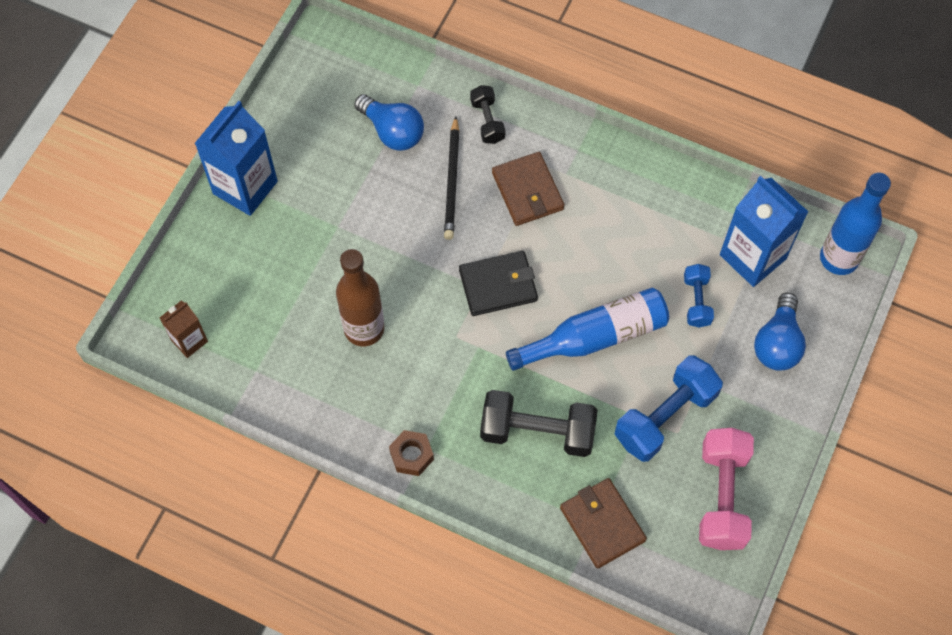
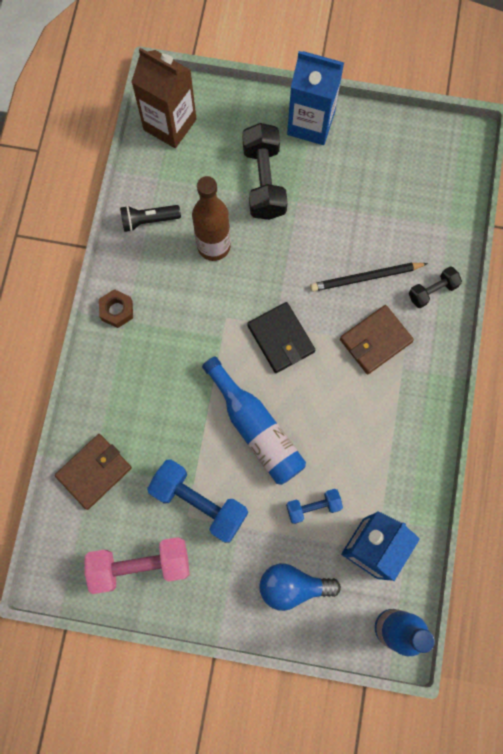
camera: 75 degrees right, 10 degrees up
(189, 340) = (170, 124): brown carton -> brown carton, size x1.84
(307, 393) = (148, 220): none -> black flashlight
(392, 131) = (397, 218): blue light bulb -> none
(537, 431) = (160, 401): black dumbbell -> black dumbbell (264, 181)

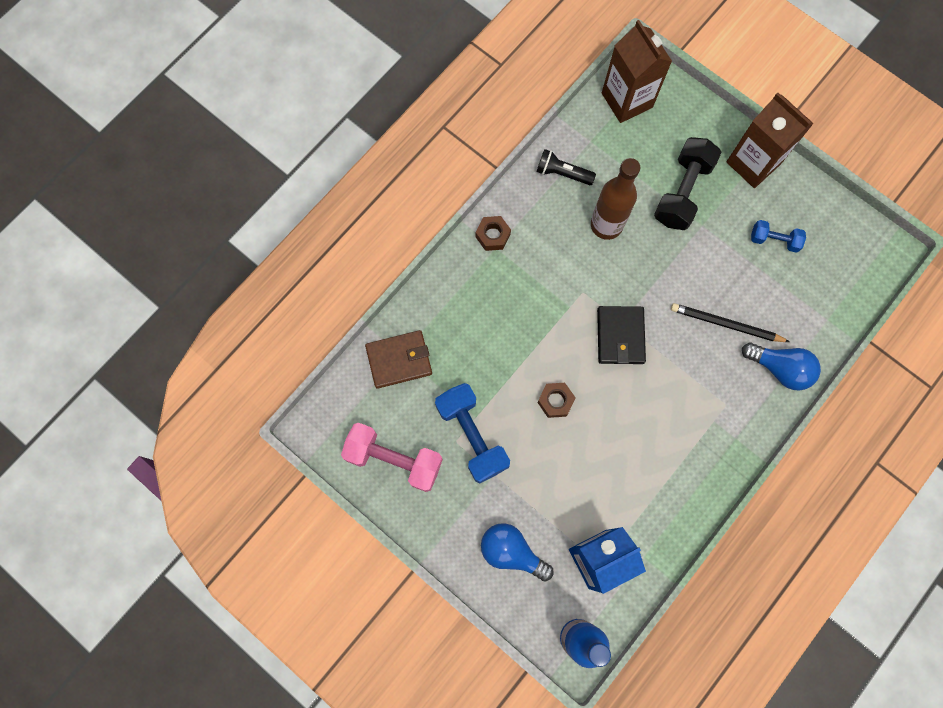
camera: 30 degrees right, 0 degrees up
(256, 429) = (555, 401): blue bottle -> brown nut
(311, 123) = (753, 163): blue carton -> brown carton
(313, 507) = (567, 495): blue dumbbell -> blue dumbbell (774, 240)
(375, 340) = (703, 383): brown wallet -> none
(432, 291) = (780, 368): black dumbbell -> blue light bulb

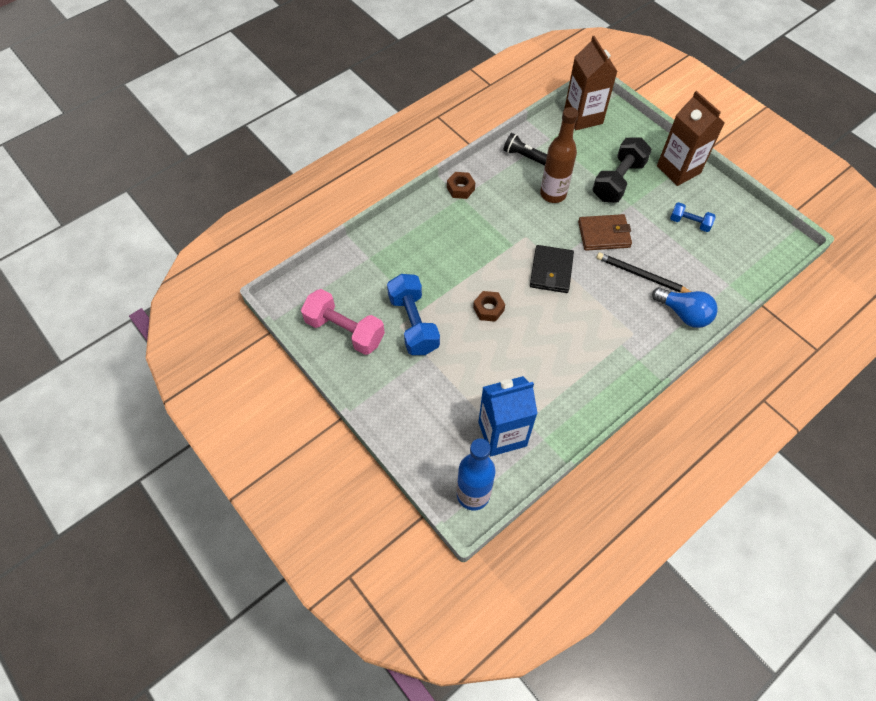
camera: 10 degrees right, 15 degrees down
(399, 360) = (366, 261): brown wallet -> brown wallet (604, 234)
(511, 552) = (428, 416): blue light bulb -> none

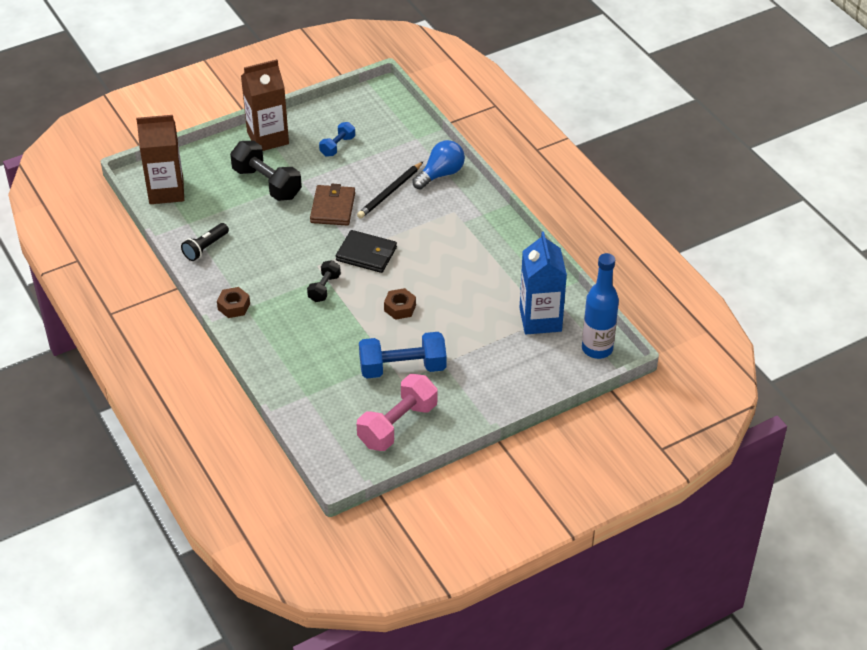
camera: 80 degrees left, 15 degrees down
(498, 247) = (324, 288): none -> black dumbbell
(553, 194) = (267, 235): brown bottle -> none

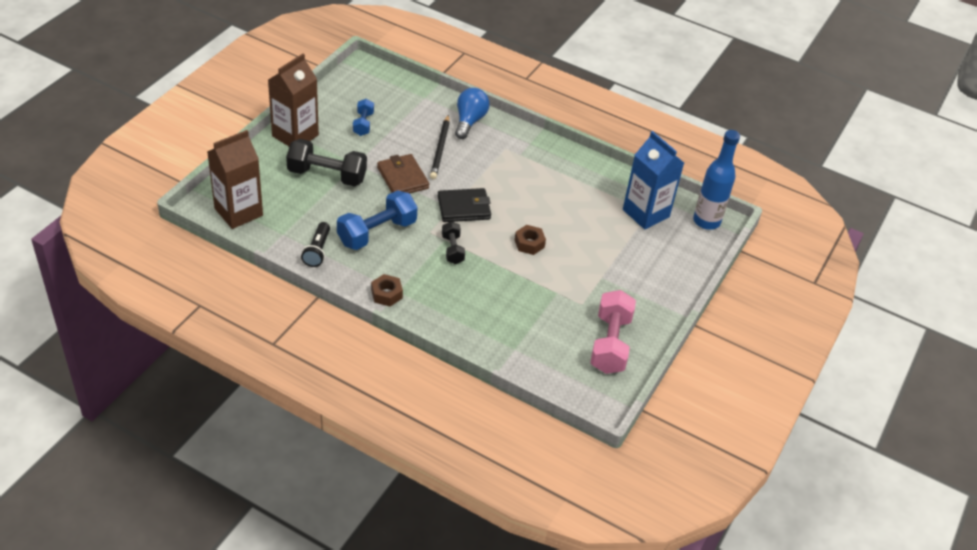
camera: 35 degrees left, 0 degrees up
(402, 368) = (574, 294): blue dumbbell -> blue dumbbell (377, 233)

